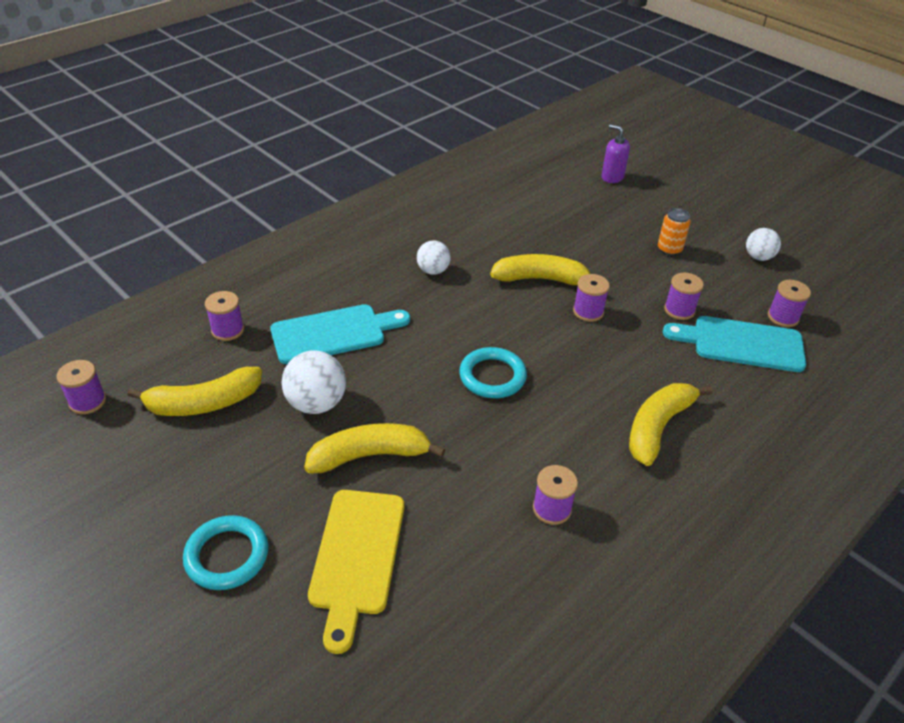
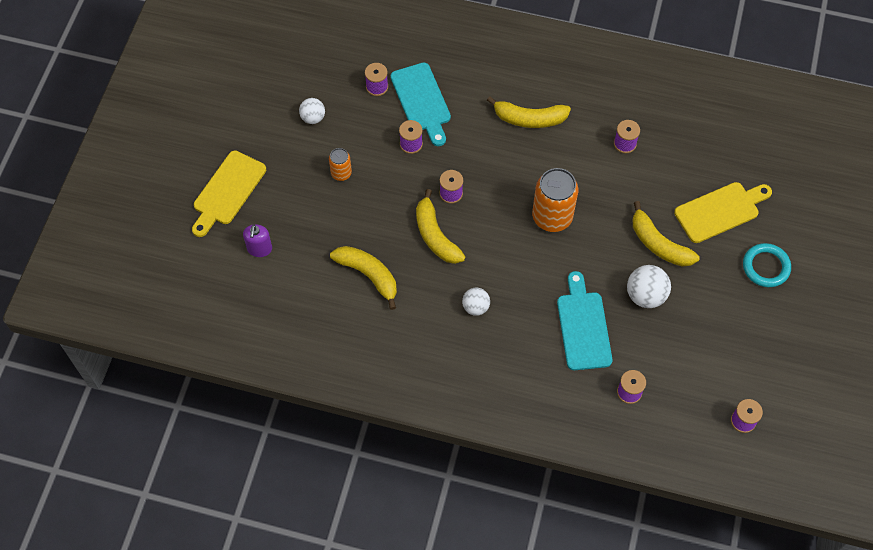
camera: 120 degrees left, 20 degrees up
(204, 403) = (693, 355): yellow banana -> yellow banana (368, 275)
(334, 333) = (583, 326): turquoise cutting board -> turquoise cutting board turned 45 degrees clockwise
(492, 376) = (552, 217): turquoise ring -> orange can
(692, 181) = (227, 191): none -> yellow cutting board

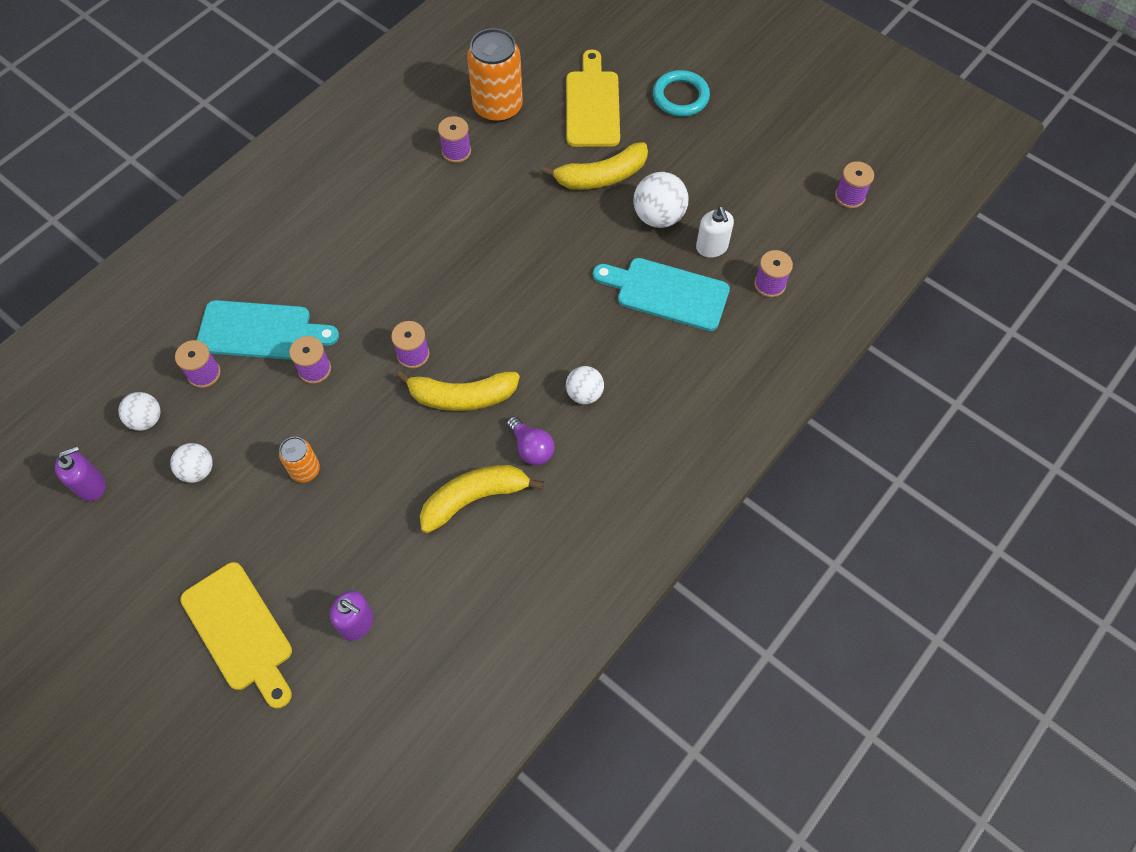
camera: 65 degrees left, 0 degrees up
(277, 70) = (91, 485): none -> purple soap dispenser
(331, 74) = (146, 419): none -> white ball
(419, 292) = (531, 448): none -> purple light bulb
(529, 119) = (363, 228): yellow banana -> none
(552, 217) = (508, 262): orange can -> orange can (498, 107)
(639, 341) = (711, 247): none -> white soap dispenser

